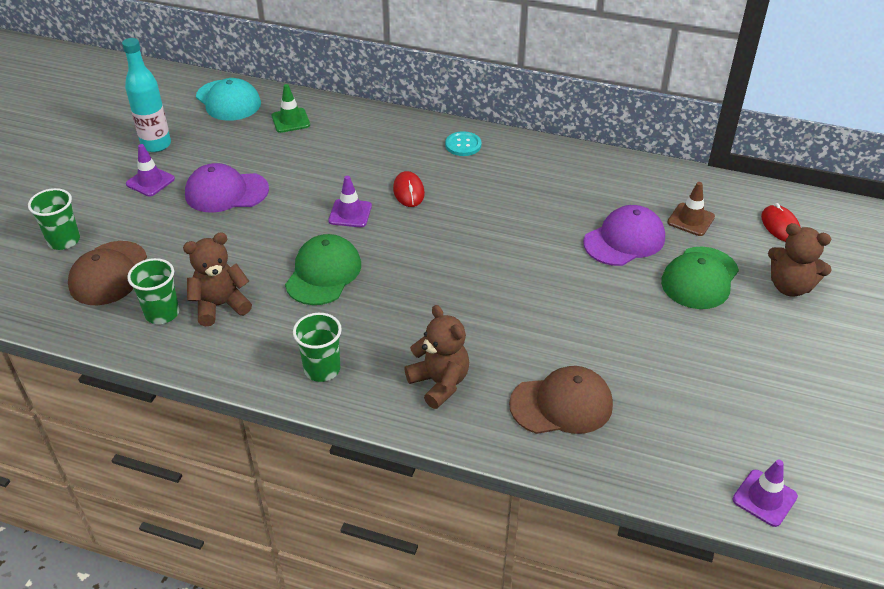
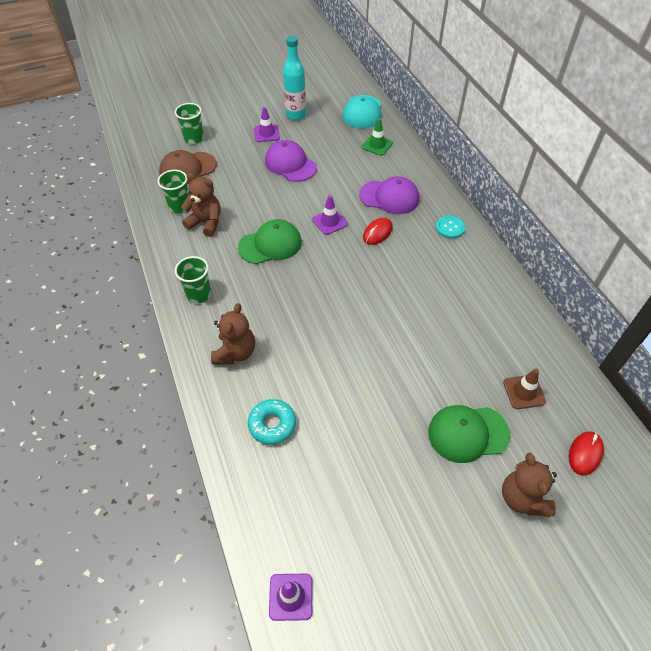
camera: 50 degrees right, 10 degrees up
(561, 404) = (272, 424): brown cap -> turquoise donut
(624, 240) = (457, 366): purple cap -> purple cap (389, 197)

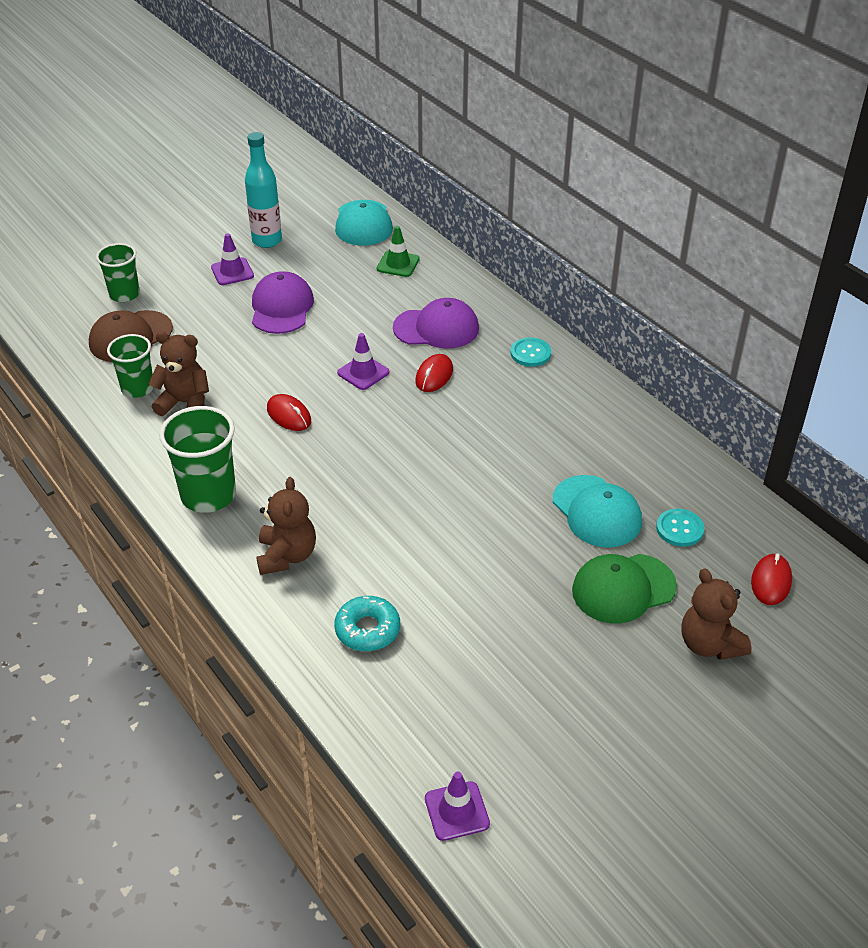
camera: 15 degrees left, 10 degrees down
(199, 294) = (208, 495): green cup -> green cup, size x1.54
(270, 244) = (289, 415): green cap -> red mouse
(290, 164) = (281, 307): purple cap -> purple cap turned 60 degrees clockwise
(464, 364) = (597, 512): none -> turquoise cap
(524, 392) = (679, 529): brown traffic cone -> turquoise button

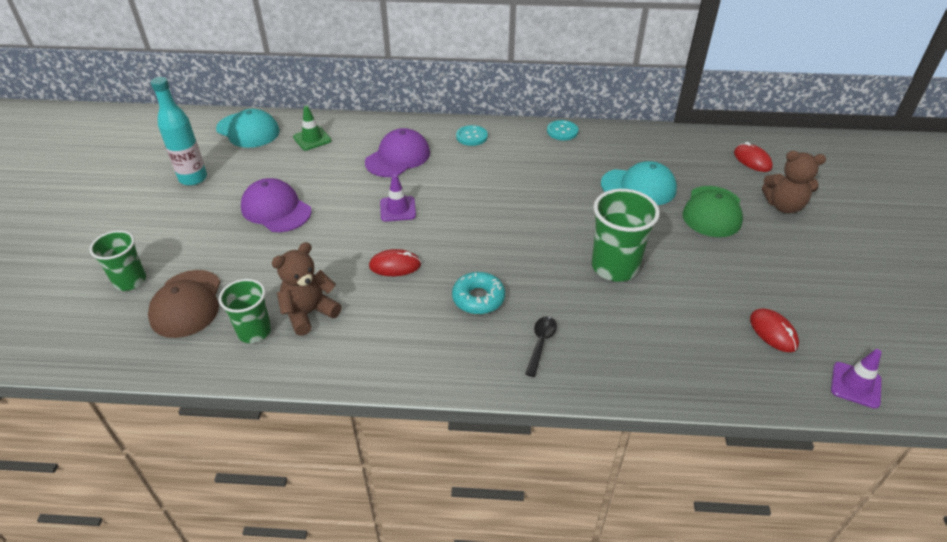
camera: 50 degrees left, 0 degrees up
(208, 495) = (429, 353): green cup -> green cup (614, 267)
(232, 272) = (199, 212): purple traffic cone -> none
(287, 556) = (541, 343): brown teddy bear -> black spoon
(367, 630) = (654, 340): turquoise donut -> turquoise donut (478, 298)
(434, 375) = (441, 182): red mouse -> red mouse (773, 332)
(679, 529) = (682, 166): turquoise button -> turquoise button (562, 131)

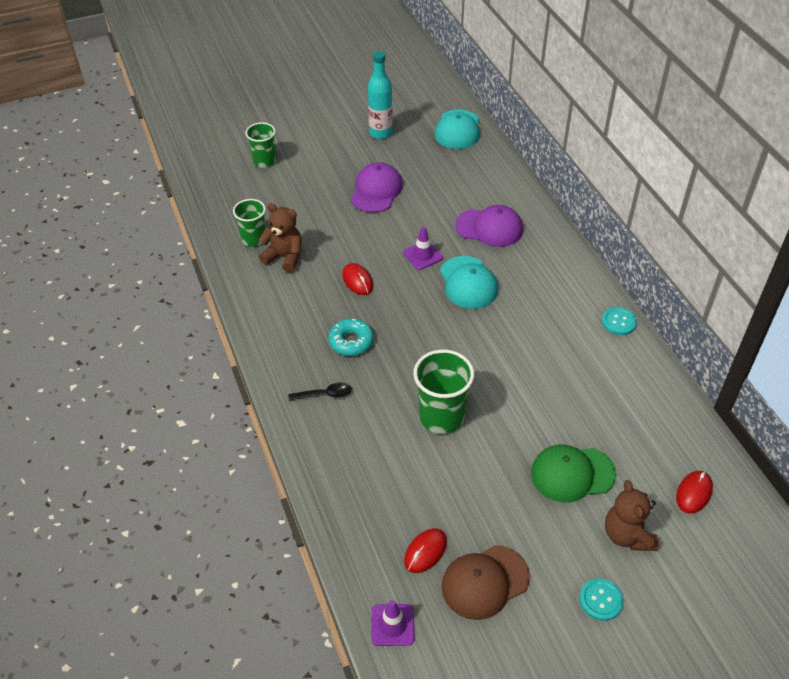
camera: 65 degrees right, 5 degrees up
(187, 304) = (259, 196): brown cap -> brown cap (485, 582)
(312, 139) = (475, 168): green traffic cone -> none
(471, 136) = (557, 262): turquoise button -> turquoise button (601, 600)
(639, 187) = (570, 405): turquoise cap -> turquoise cap (468, 283)

